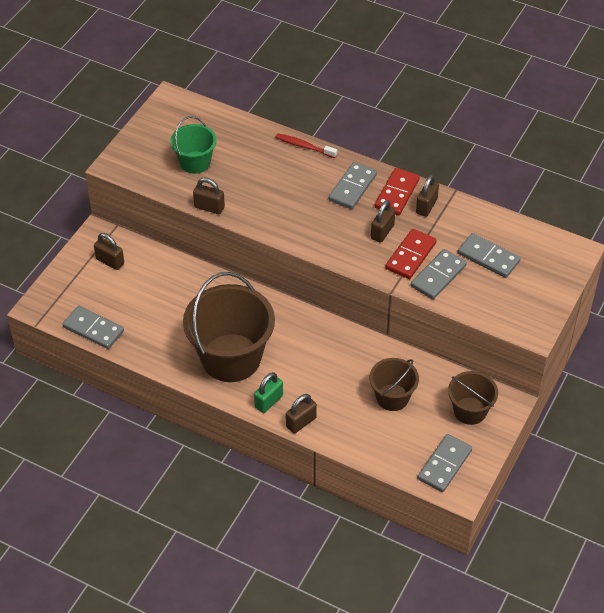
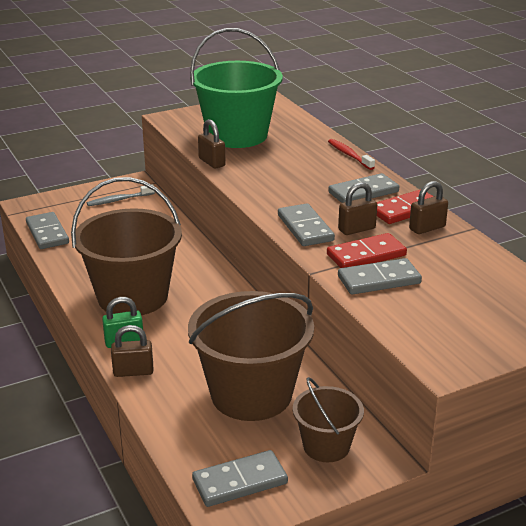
camera: 35 degrees right, 20 degrees down
(110, 261) = (119, 200): brown padlock -> grey toothbrush
(195, 162) = (237, 135): green bucket -> green bucket, size x1.86
(392, 397) = (251, 394): brown bucket -> brown bucket, size x1.86
(488, 257) = (455, 287): grey domino -> grey domino (305, 228)

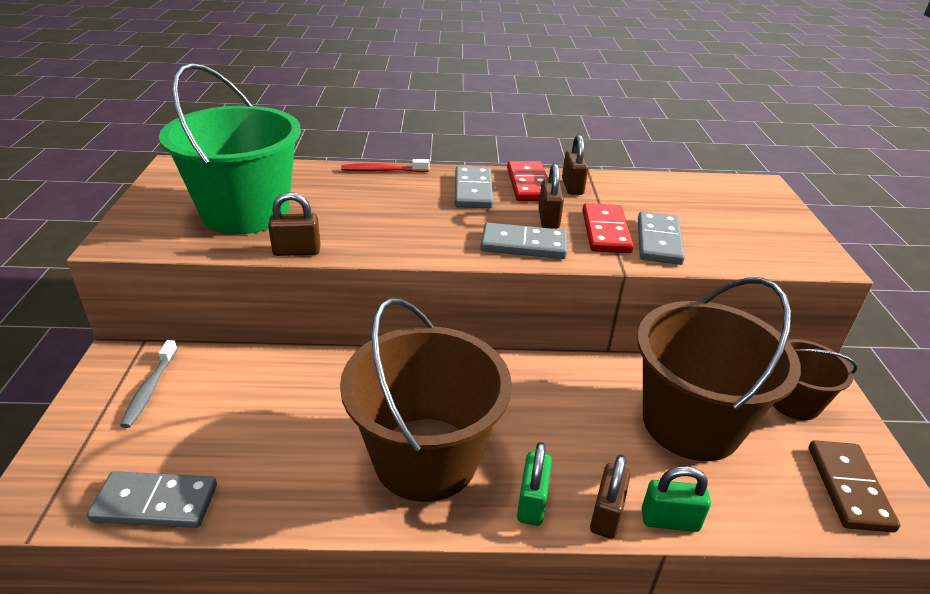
camera: 65 degrees left, 5 degrees up
(146, 398) = (669, 520): none -> green padlock
(240, 482) = (849, 488): grey domino -> brown domino

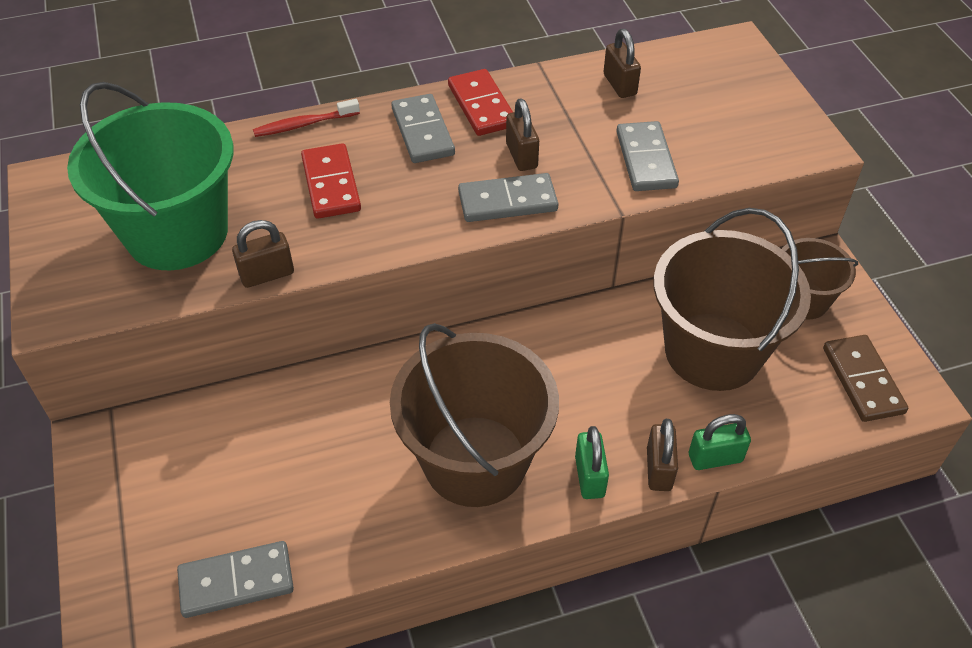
camera: 15 degrees left, 15 degrees up
(150, 389) = (155, 465): grey toothbrush -> none
(572, 187) = (531, 98): brown padlock -> brown padlock (619, 85)
(606, 231) = (588, 159): red domino -> red domino (331, 184)

